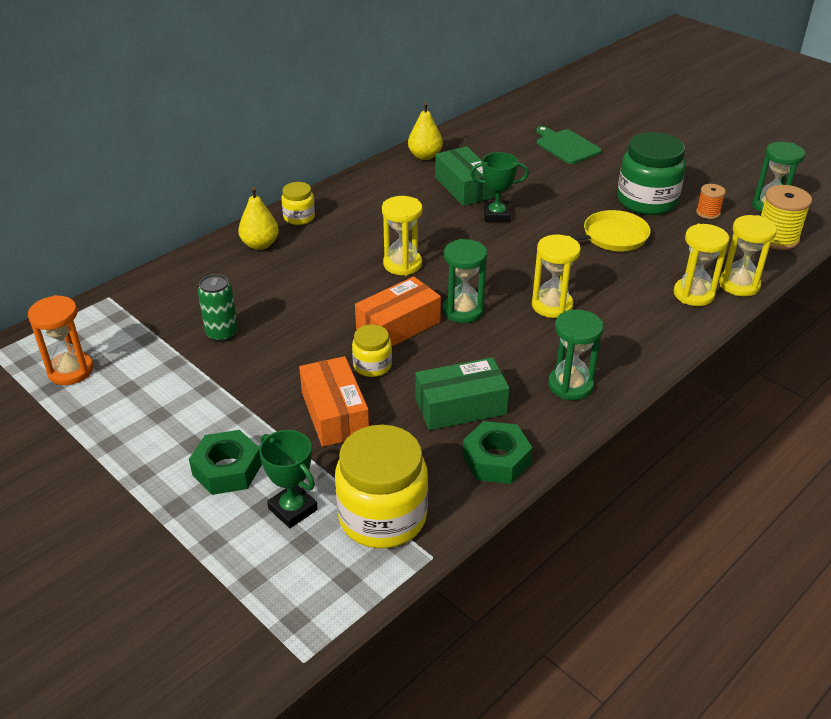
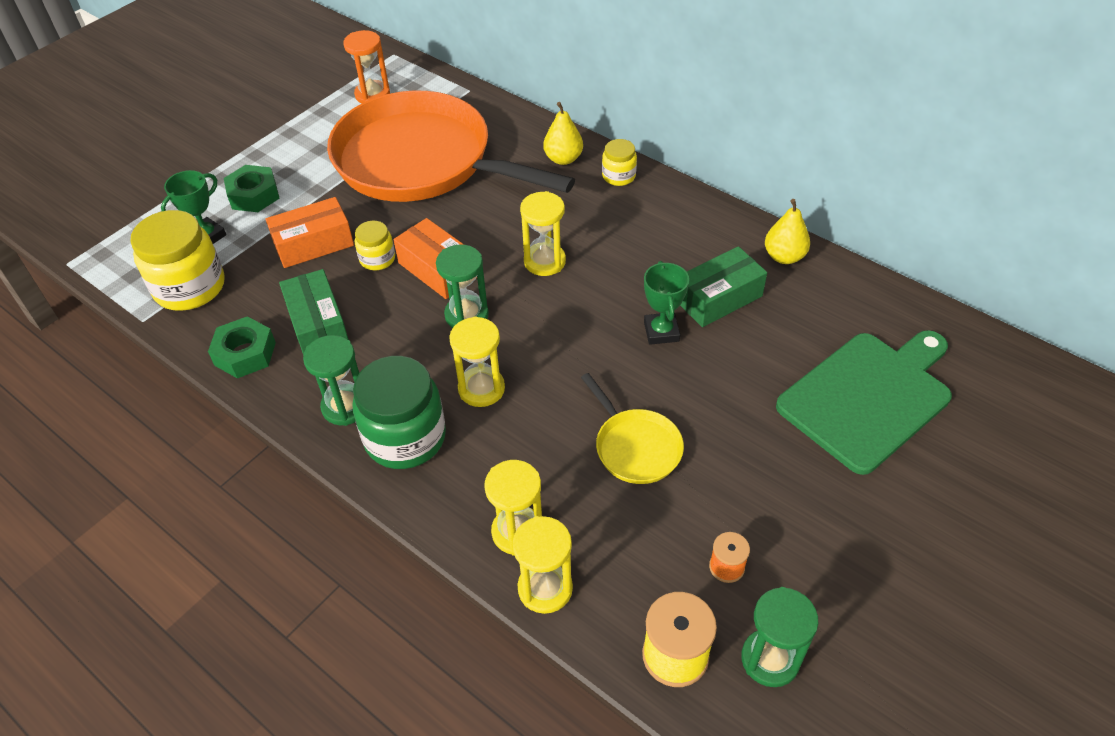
camera: 85 degrees right, 10 degrees up
(222, 334) = (421, 161): green can -> orange pan
(566, 146) = (868, 397): green cutting board -> green cutting board, size x1.81
(647, 201) = (739, 490): green jar -> green jar (405, 438)

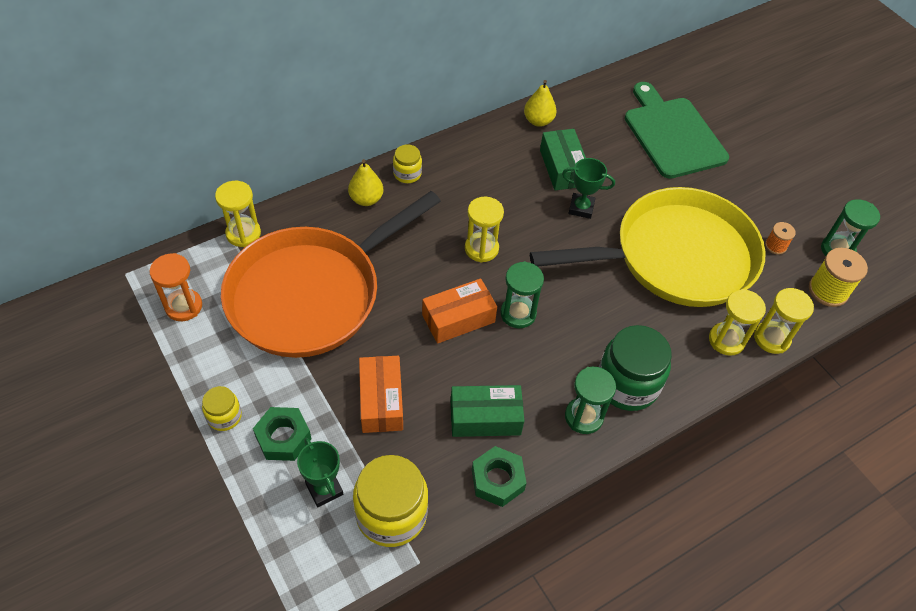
camera: 75 degrees left, 5 degrees up
(377, 259) = (425, 357): yellow jar -> yellow jar (224, 416)
(481, 389) = (596, 325): yellow hourglass -> yellow hourglass (243, 233)
(635, 447) = (676, 257): yellow pan -> yellow pan, size x2.40

